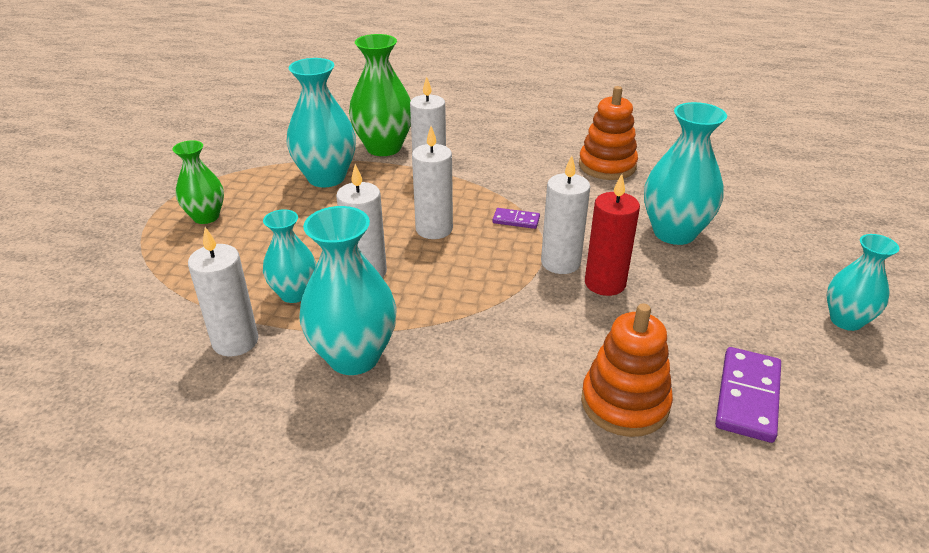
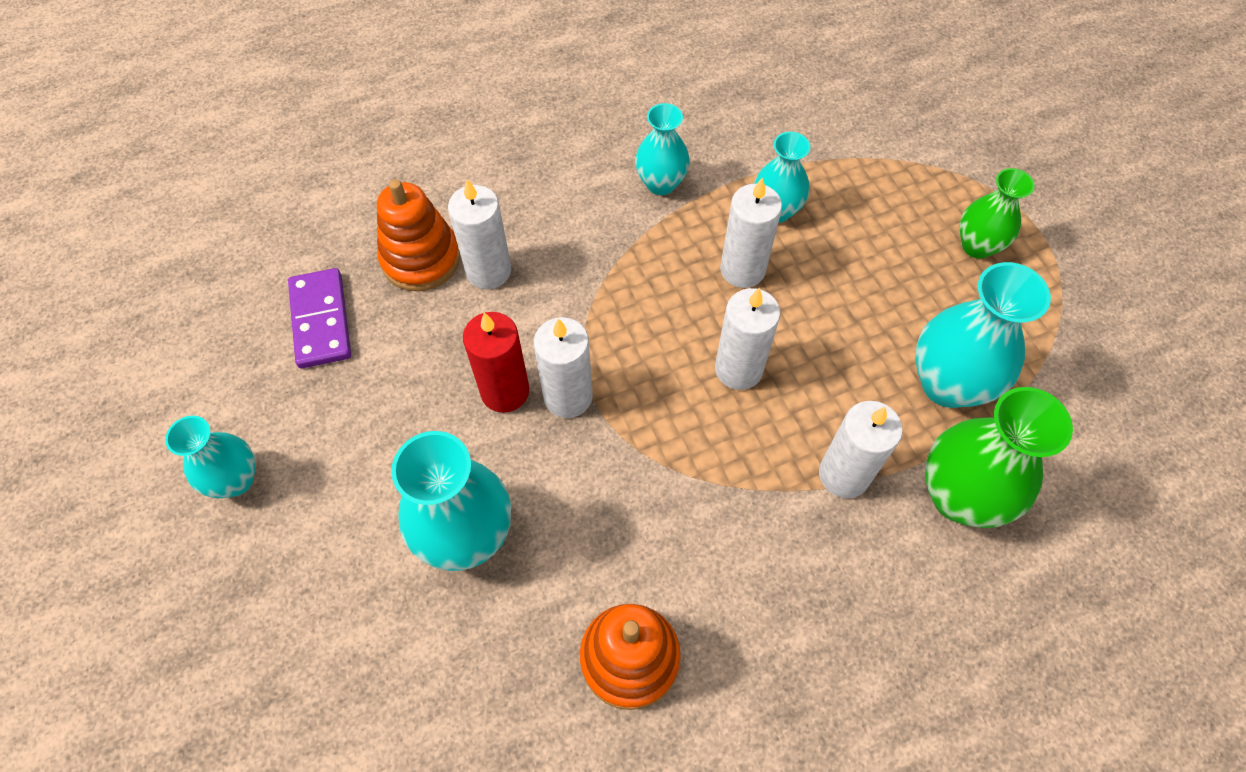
camera: 145 degrees right, 25 degrees up
(235, 341) = (763, 146): white candle -> white candle (488, 271)
(354, 357) = (661, 183): turquoise vase -> turquoise vase, size x0.62
(516, 220) = (664, 441): purple domino -> none

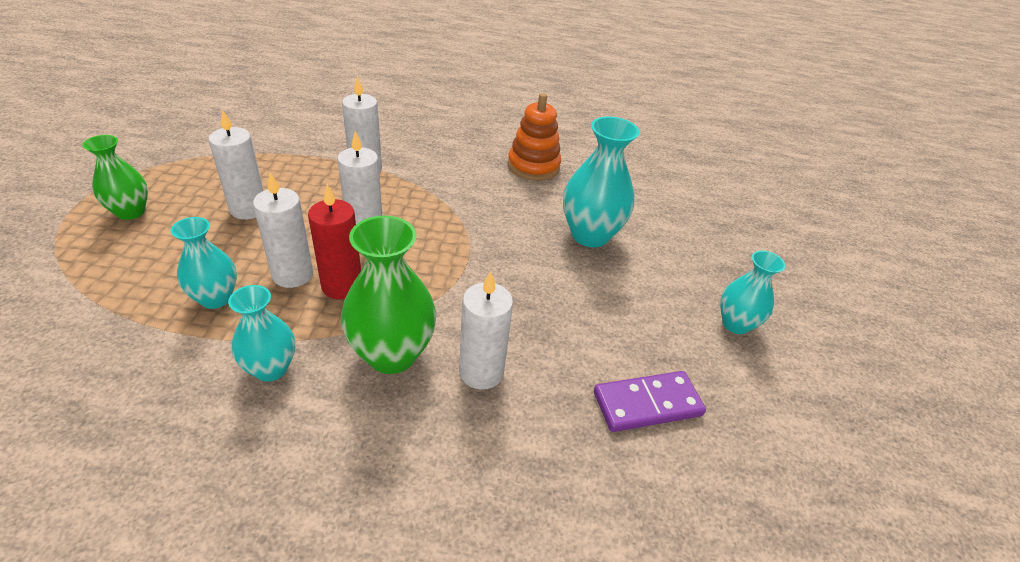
camera: 155 degrees left, 20 degrees down
(320, 320) = (647, 404): purple domino -> purple domino turned 60 degrees clockwise
(421, 259) = (534, 414): orange stacking toy -> none
(505, 391) = (524, 287): red candle -> red candle (342, 286)
(568, 396) = (484, 265): white candle -> white candle (248, 209)
(947, 384) = (262, 172): turquoise vase -> none
(959, 496) = (323, 141): green vase -> green vase (392, 354)

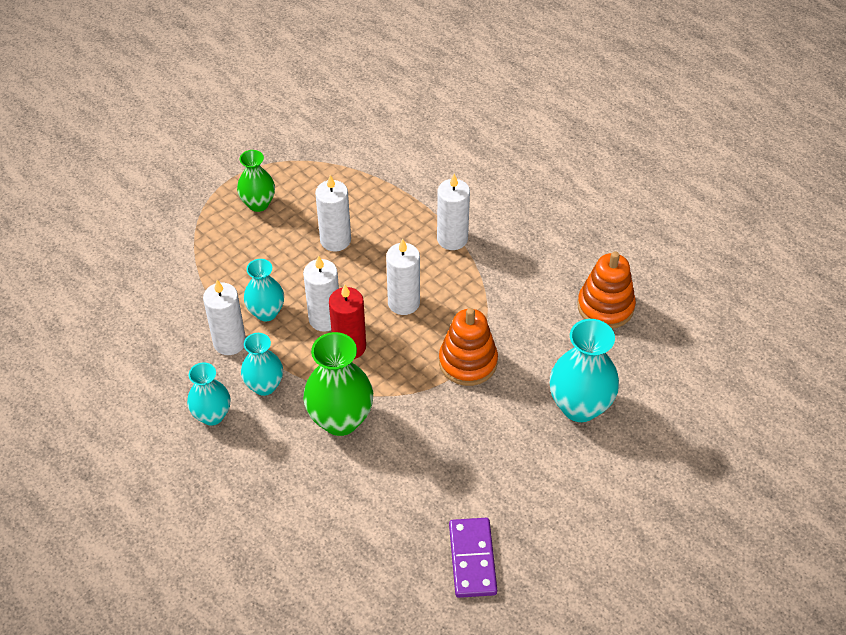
camera: 45 degrees right, 10 degrees up
(469, 246) = (468, 362): none -> orange stacking toy
(481, 372) = (385, 467): white candle -> white candle (229, 342)
(647, 404) = (472, 559): purple domino -> purple domino turned 60 degrees clockwise
(735, 324) = (612, 552): turquoise vase -> turquoise vase (212, 415)

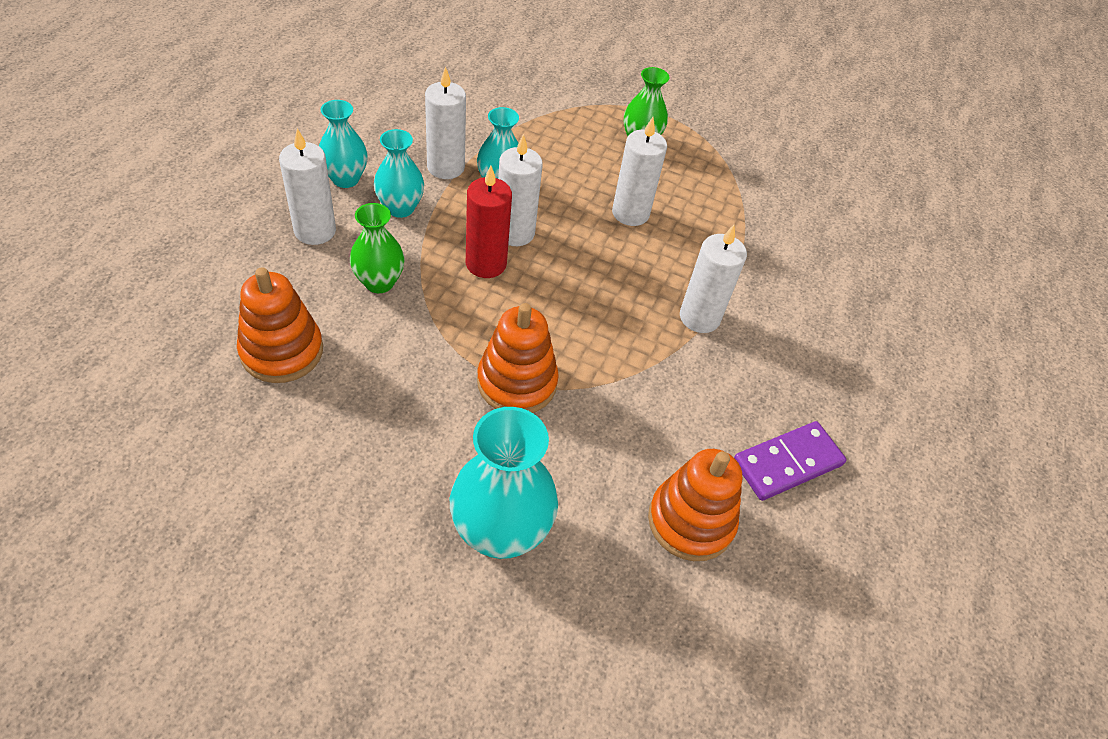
camera: 60 degrees right, 0 degrees up
(340, 419) = (379, 282): green vase -> green vase, size x0.62
(384, 496) = (282, 351): none -> orange stacking toy
(403, 303) = (575, 296): white candle -> white candle (315, 231)
(472, 559) = (209, 466): purple domino -> purple domino (787, 463)

